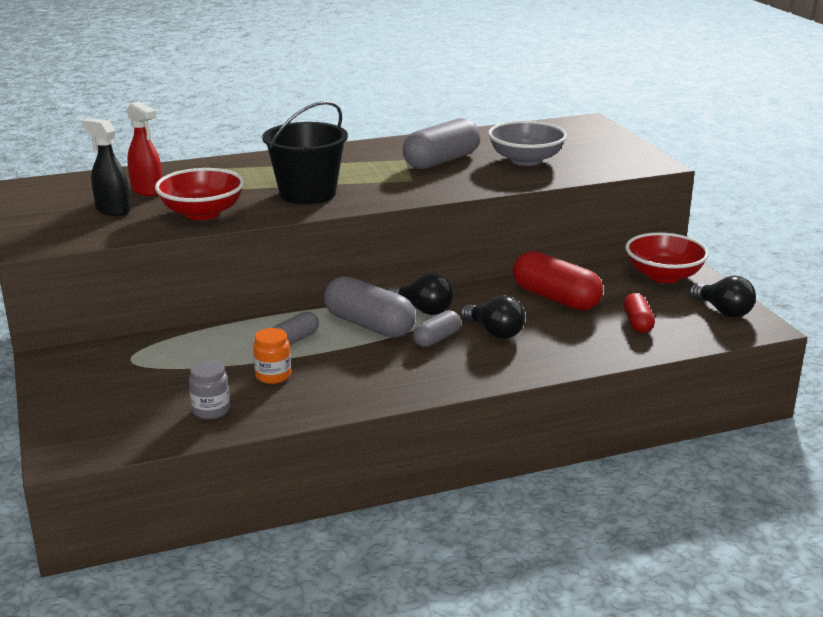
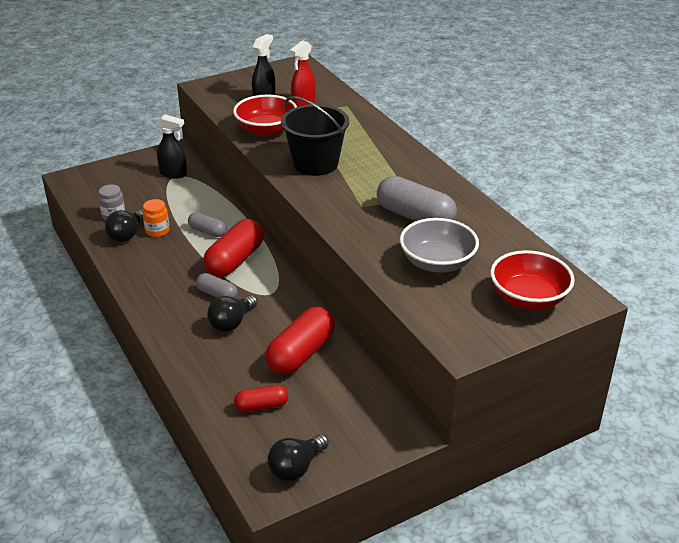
camera: 80 degrees right, 10 degrees up
(122, 361) = (173, 174): none -> black spray bottle
(369, 325) = (235, 260): grey capsule -> red capsule
(423, 310) = (265, 283): black light bulb -> black light bulb (127, 235)
(663, 276) = (368, 425): red bowl -> red bowl (528, 298)

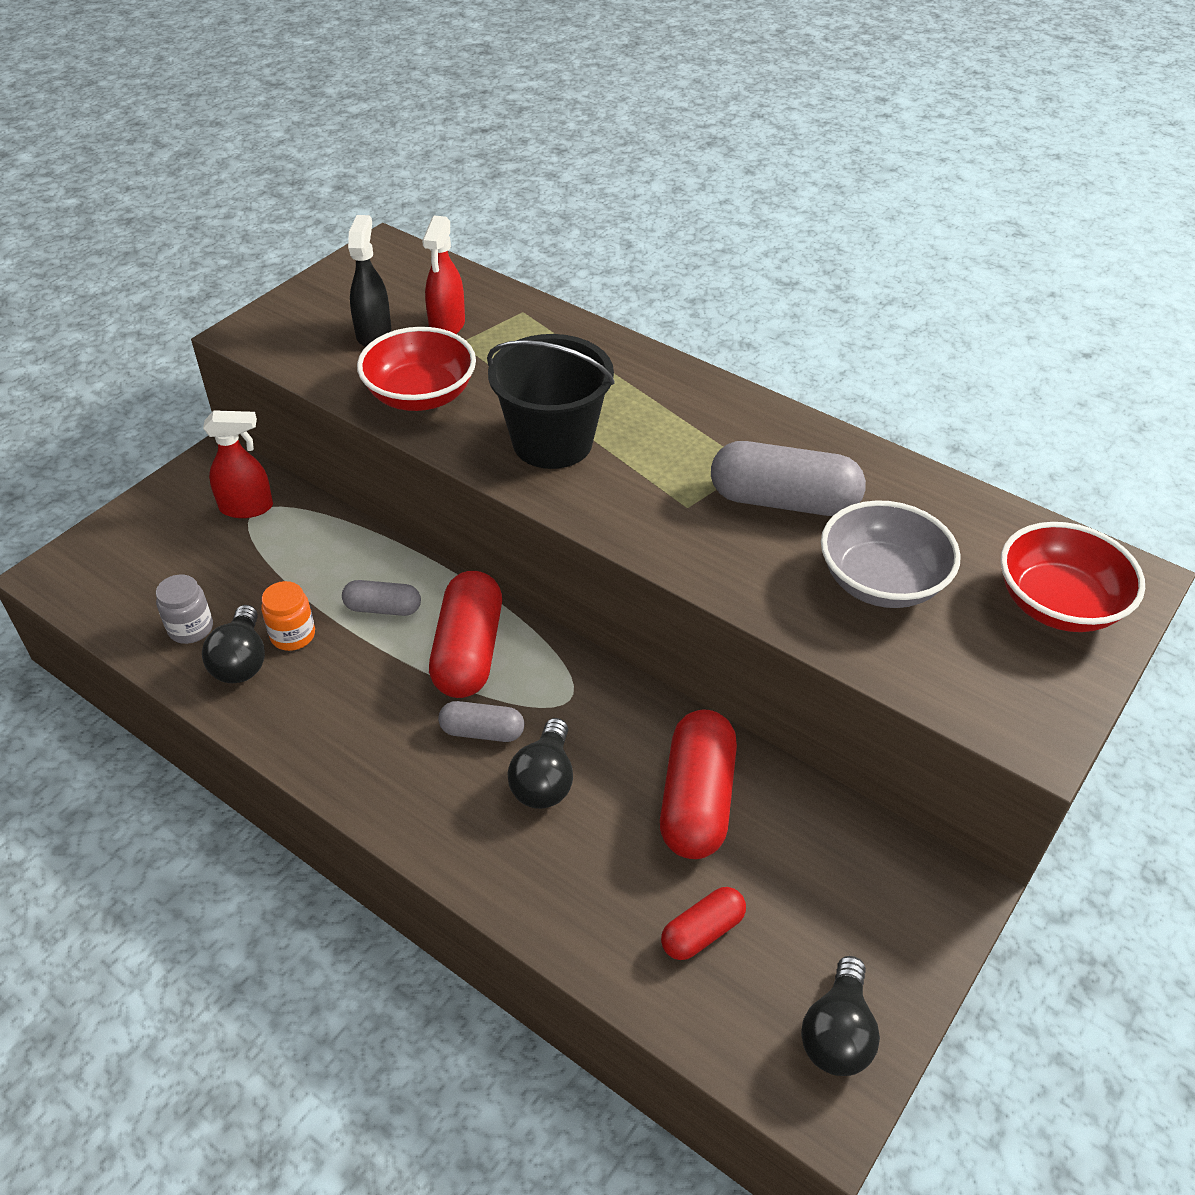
camera: 25 degrees left, 10 degrees up
(173, 174) = (247, 507): black spray bottle -> red spray bottle

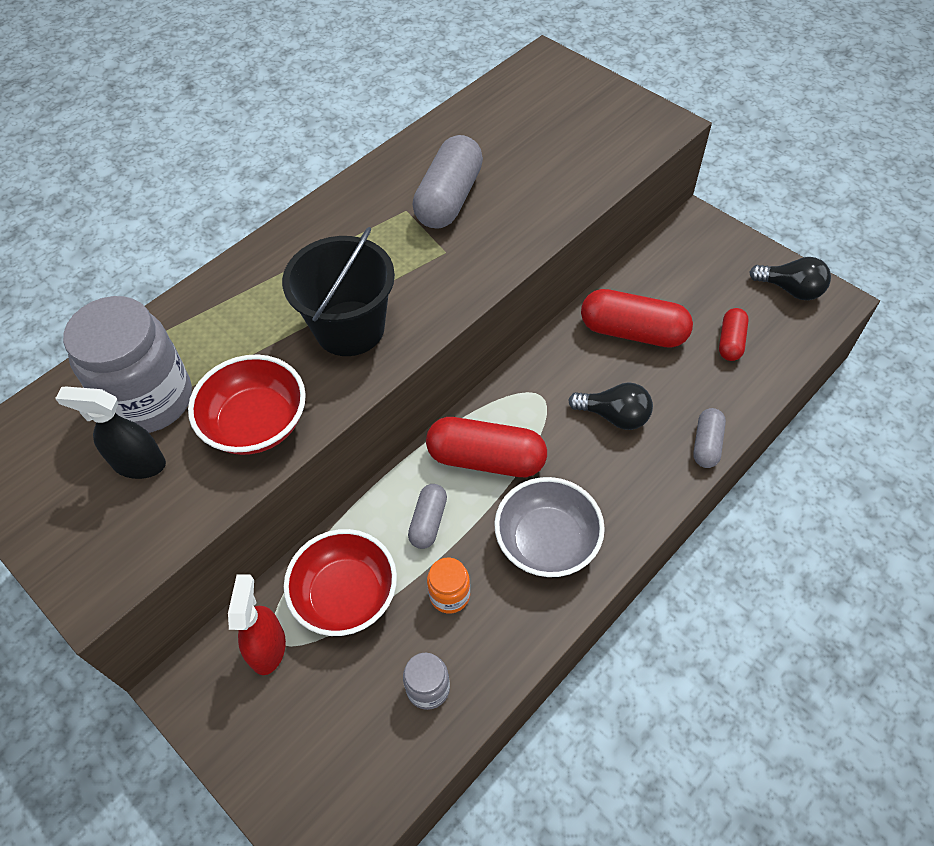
camera: 80 degrees left, 10 degrees up
(241, 661) = (475, 637): black light bulb -> none
(447, 326) = (150, 400): red spray bottle -> grey jar
(482, 731) = (567, 453): grey capsule -> grey capsule (706, 444)
(702, 932) = (730, 341): red capsule -> red capsule turned 45 degrees clockwise
(881, 581) = (536, 164): grey bowl -> grey bowl (547, 541)
(1057, 604) = (563, 92): red bowl -> red bowl (346, 595)

